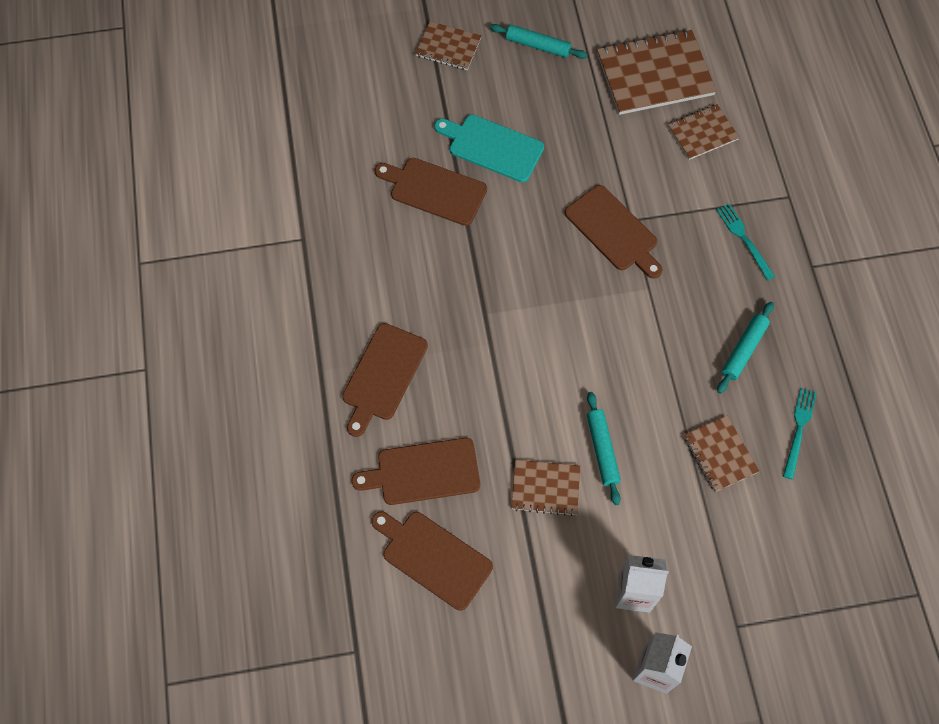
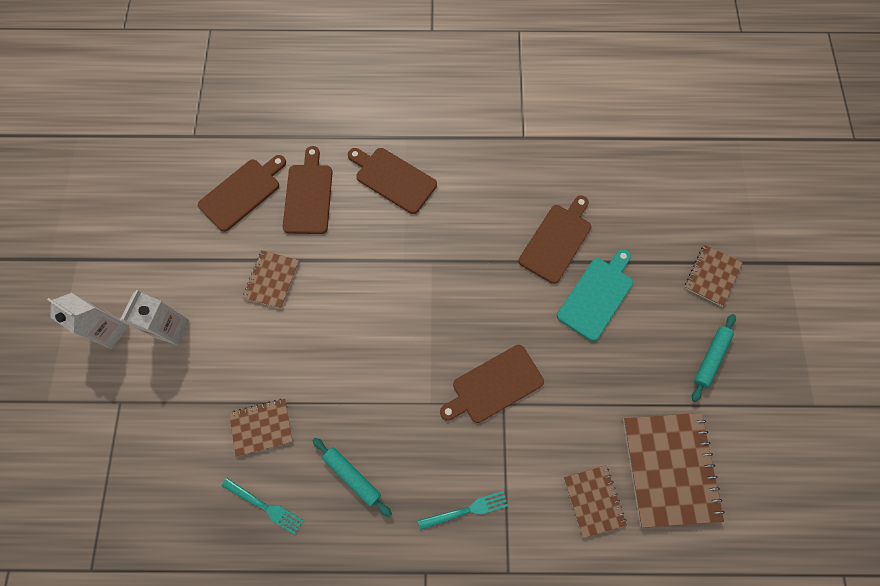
camera: 100 degrees right, 5 degrees up
(602, 450) = (291, 330): turquoise rolling pin -> none

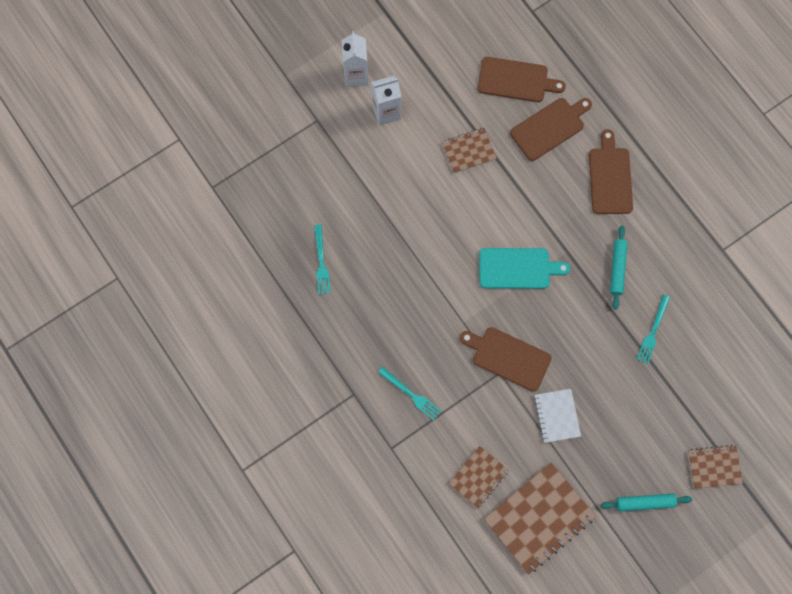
camera: 55 degrees right, 5 degrees up
(261, 427) = (367, 222): brown notebook -> none
(352, 476) = (379, 304): turquoise rolling pin -> turquoise rolling pin (617, 268)
(556, 241) = (653, 331): brown cutting board -> turquoise fork
(580, 380) = (557, 416): none -> white notebook
(596, 296) = (631, 388): turquoise cutting board -> turquoise cutting board (517, 268)

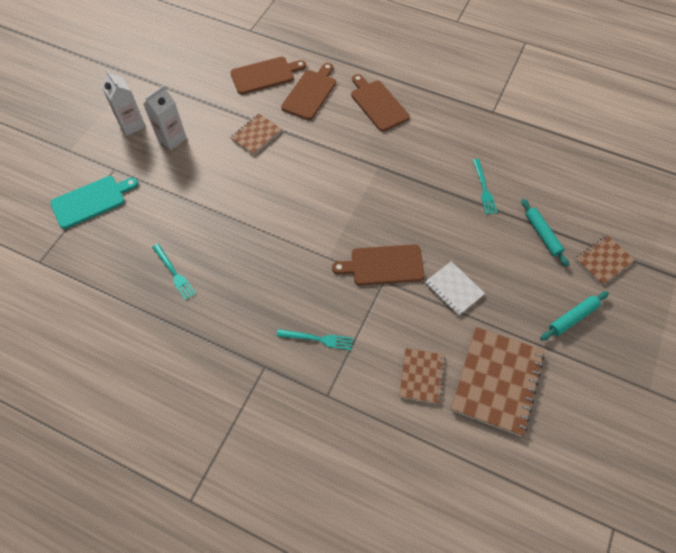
camera: 30 degrees left, 15 degrees down
(517, 268) = (348, 196): turquoise cutting board -> turquoise cutting board (91, 201)
(617, 268) = (426, 159): turquoise rolling pin -> turquoise rolling pin (542, 235)

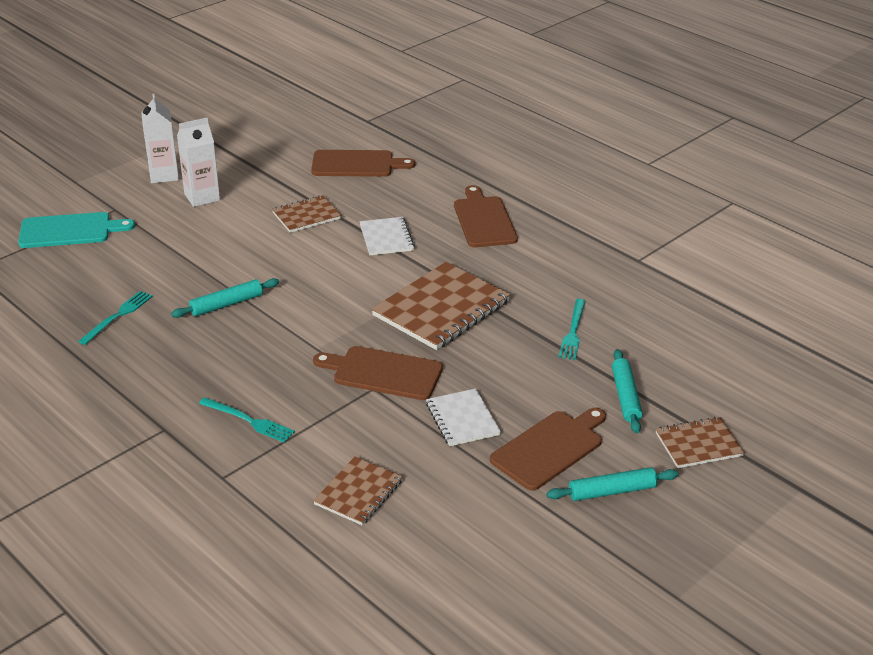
camera: 20 degrees right, 25 degrees down
(174, 273) = (118, 316): turquoise fork -> turquoise fork turned 135 degrees counterclockwise
(245, 237) = (227, 304): none -> turquoise rolling pin
(310, 93) = (402, 192): brown cutting board -> brown cutting board (549, 448)
(322, 140) = (386, 238): none -> white notebook
(497, 381) = (458, 526): brown notebook -> brown notebook (441, 308)

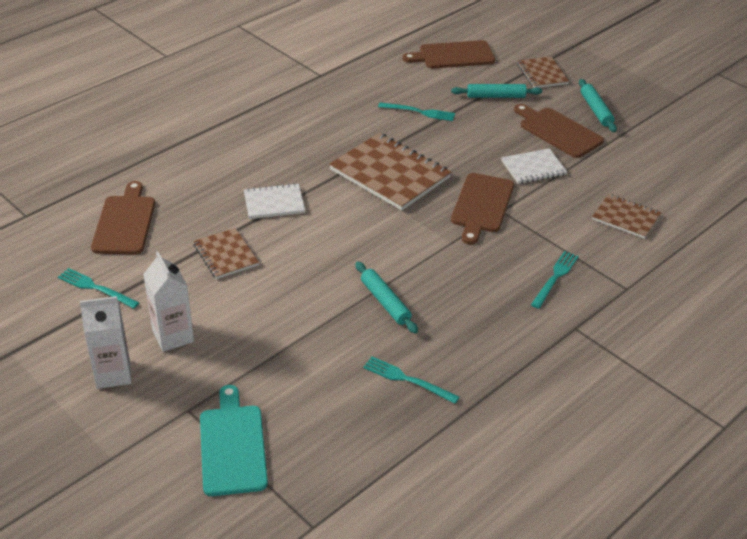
camera: 90 degrees left, 5 degrees up
(268, 159) = (96, 288): none -> turquoise fork
(484, 220) = (249, 146): brown cutting board -> brown cutting board (453, 55)

